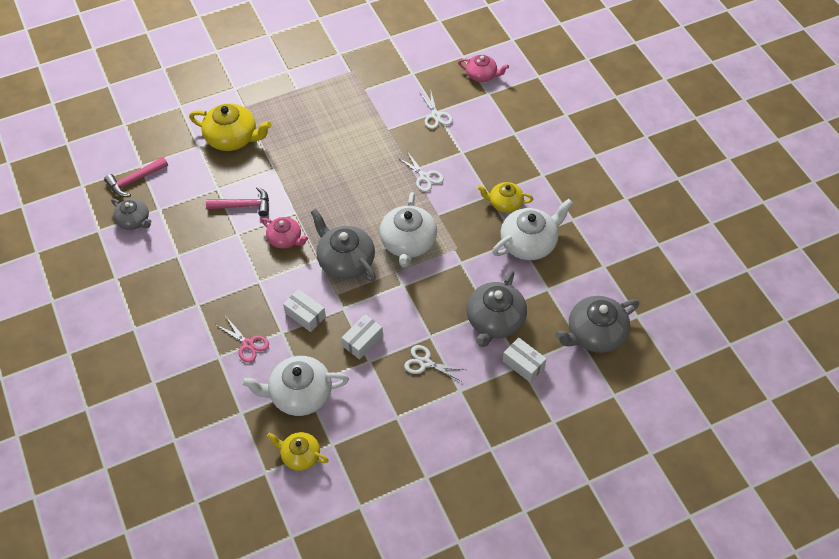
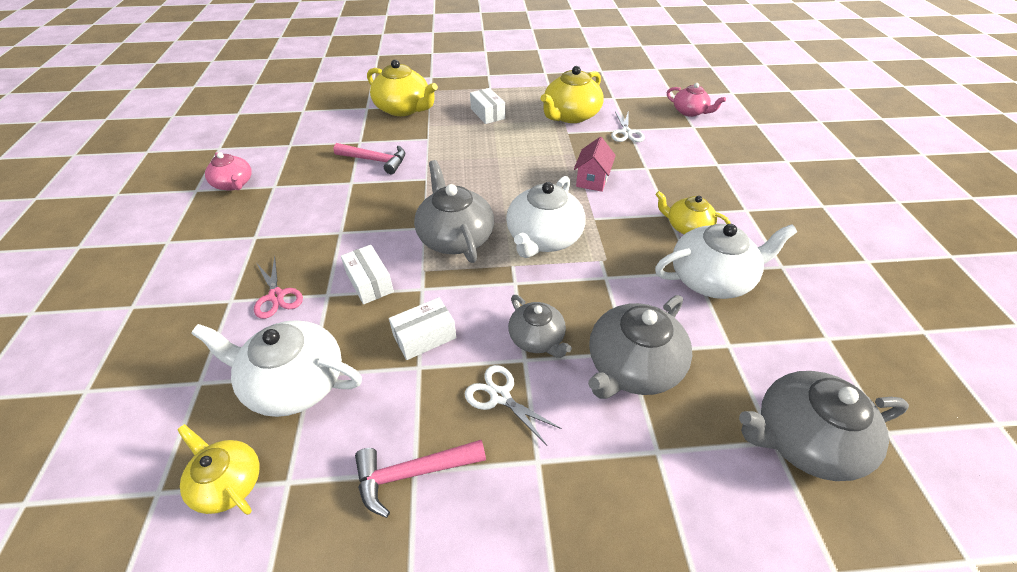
camera: 20 degrees right, 10 degrees down
(134, 221) = (259, 148): grey teapot -> grey teapot (537, 338)
(135, 180) = (287, 119): pink hammer -> pink hammer (413, 473)
(285, 239) = (399, 199): pink teapot -> pink teapot (234, 184)
(383, 107) = (570, 115): none -> yellow teapot
(424, 177) = (592, 180): white scissors -> pink house
(523, 364) = (662, 451): white box -> white box (487, 114)

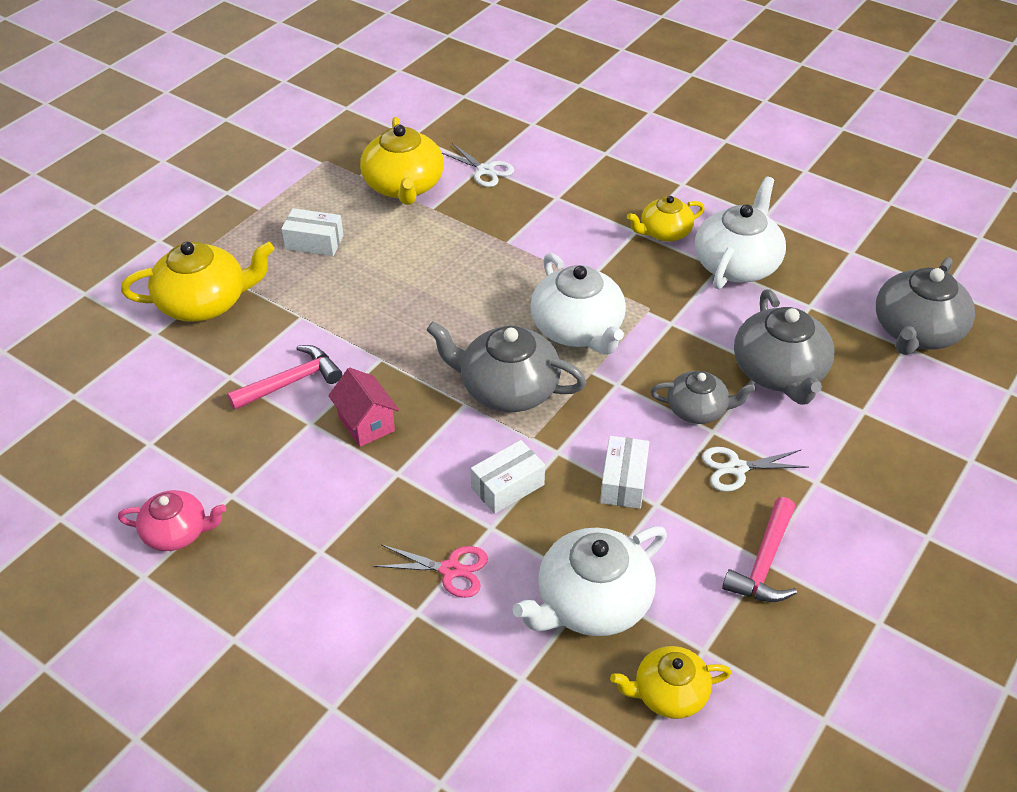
camera: 50 degrees left, 0 degrees up
(370, 282) = (507, 486): white box -> white box turned 45 degrees counterclockwise
(592, 180) = (531, 243): pink house -> pink house (366, 423)
(690, 112) = (506, 107): pink teapot -> none

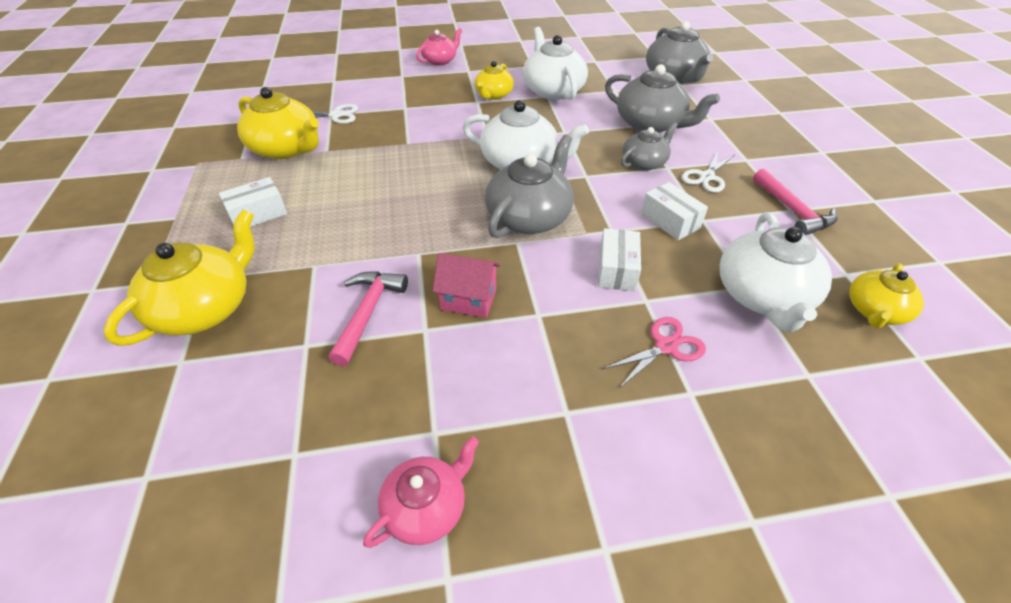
camera: 45 degrees left, 0 degrees up
(507, 388) = (529, 217): grey teapot -> grey teapot turned 150 degrees clockwise
(671, 153) = (440, 61): none -> pink teapot

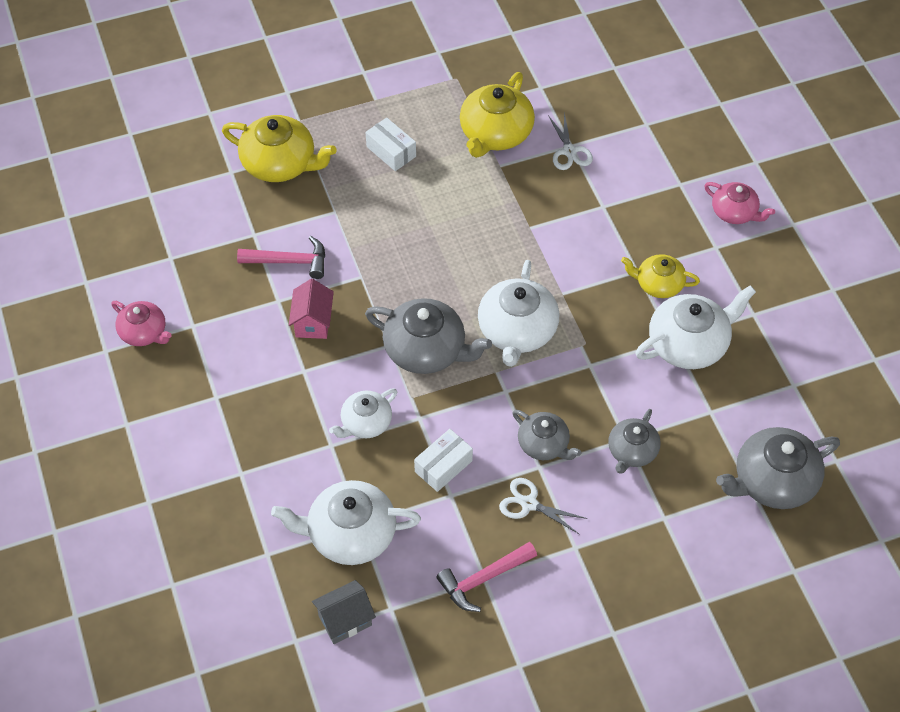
camera: 80 degrees right, 10 degrees up
(616, 269) = (365, 423): white box -> white teapot
(650, 124) = (632, 451): grey teapot -> grey teapot, size x0.61
(665, 346) = (283, 458): pink scissors -> none
(875, 311) = (345, 620): yellow teapot -> grey house

